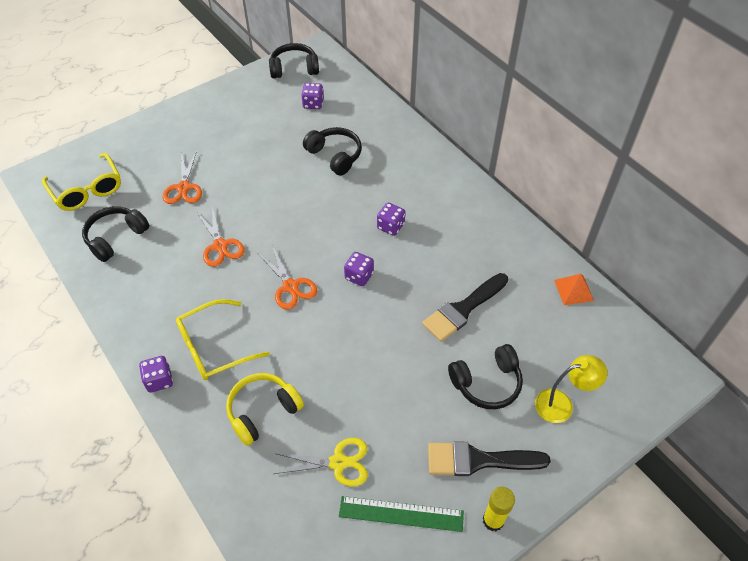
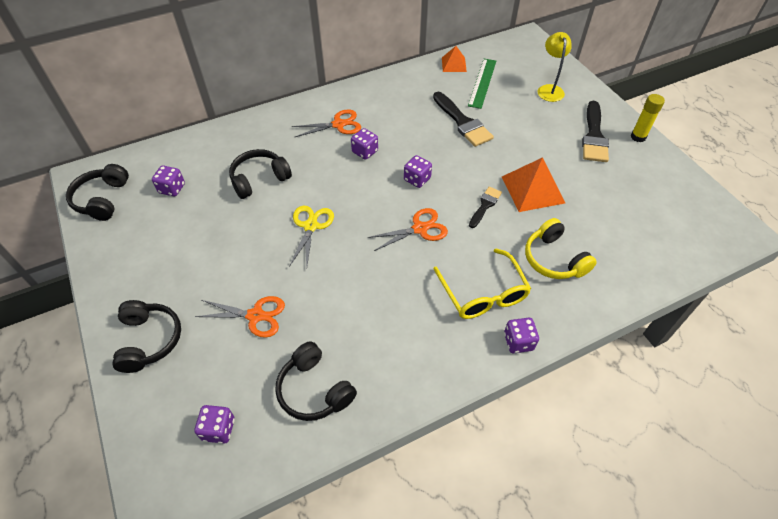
camera: 80 degrees left, 0 degrees up
(87, 190) = (218, 429): yellow glasses -> purple dice
(220, 246) = (354, 283): orange scissors -> orange scissors (338, 124)
(331, 341) = (485, 205): none -> black brush
(338, 462) = (600, 213): yellow scissors -> yellow scissors (310, 226)
(364, 388) = (532, 189): none -> orange pyramid
(401, 514) = (639, 182): green ruler -> green ruler (482, 83)
(487, 383) = (531, 121): black headphones -> black headphones (149, 340)

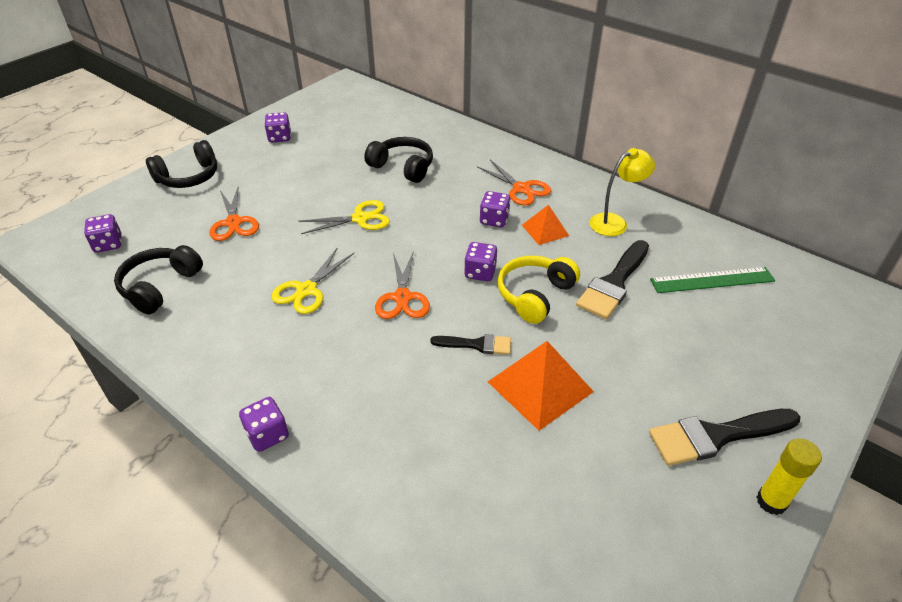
camera: 65 degrees right, 10 degrees down
(102, 199) = (326, 101): black headphones -> none
(172, 188) = (359, 127): purple dice -> purple dice (280, 137)
(380, 283) = (306, 290): none -> yellow scissors
(420, 228) = (402, 297): orange scissors -> orange scissors turned 45 degrees clockwise
(454, 64) = (721, 244): orange pyramid -> orange pyramid (545, 230)
(483, 293) = (329, 381): yellow glasses -> none
(549, 89) = (774, 355): yellow lamp -> yellow lamp (615, 222)
(554, 259) = (422, 441): yellow headphones -> yellow headphones (534, 295)

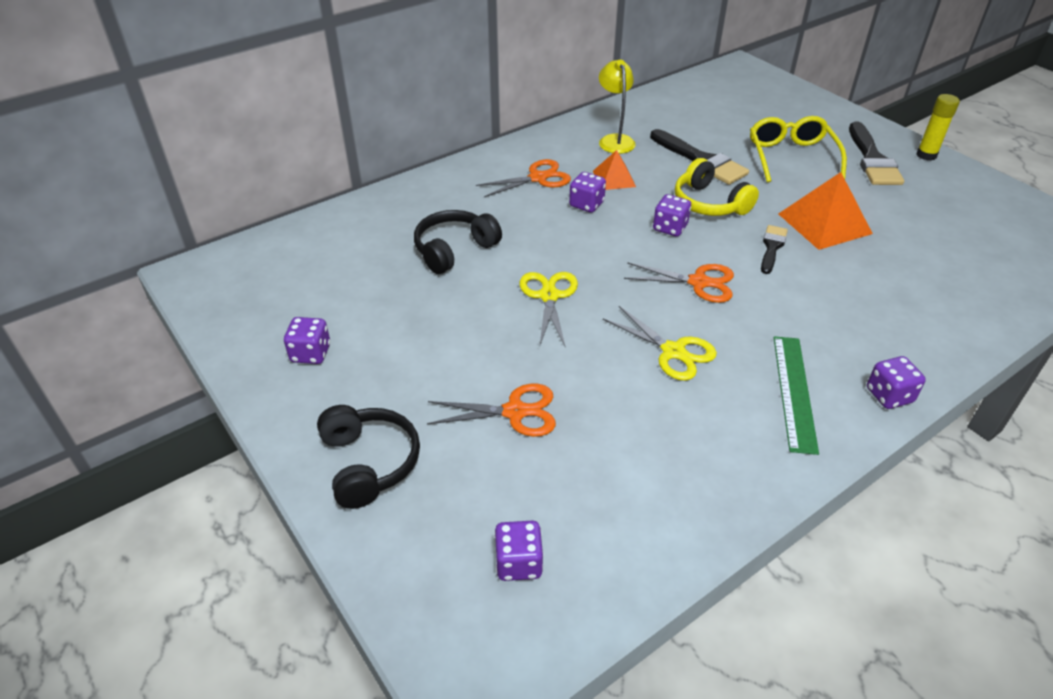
camera: 75 degrees left, 0 degrees up
(160, 286) = (638, 492): black headphones -> none
(669, 355) = (791, 157): none -> yellow glasses
(712, 280) = (706, 117): green ruler -> green ruler (794, 392)

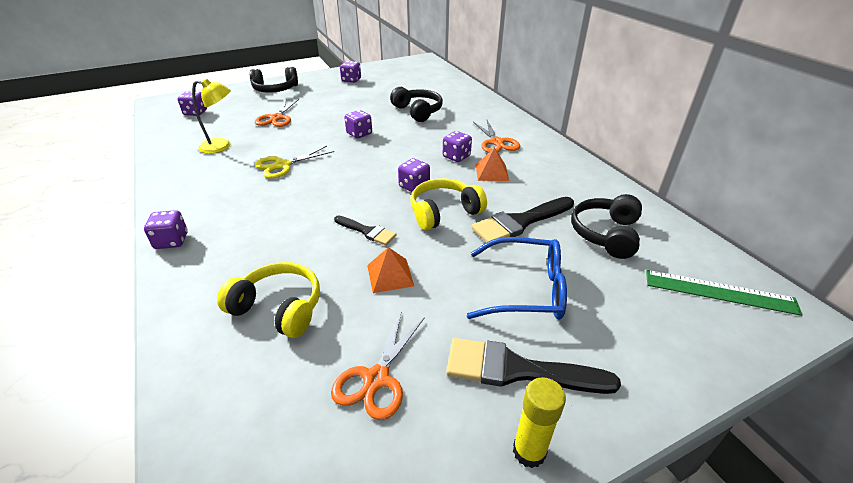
camera: 100 degrees right, 5 degrees down
(549, 296) = (359, 134): yellow scissors -> purple dice
(614, 140) = (558, 181): yellow lamp -> yellow lamp (222, 146)
(693, 121) = (605, 234): none -> black headphones
(698, 282) = (342, 186): orange scissors -> orange scissors (376, 379)
(791, 157) = (526, 289): yellow glasses -> blue glasses
(794, 392) = (213, 201): green ruler -> green ruler (719, 292)
(824, 223) = (390, 275): orange pyramid -> orange pyramid, size x0.59
(911, 278) = (279, 308): none -> yellow headphones

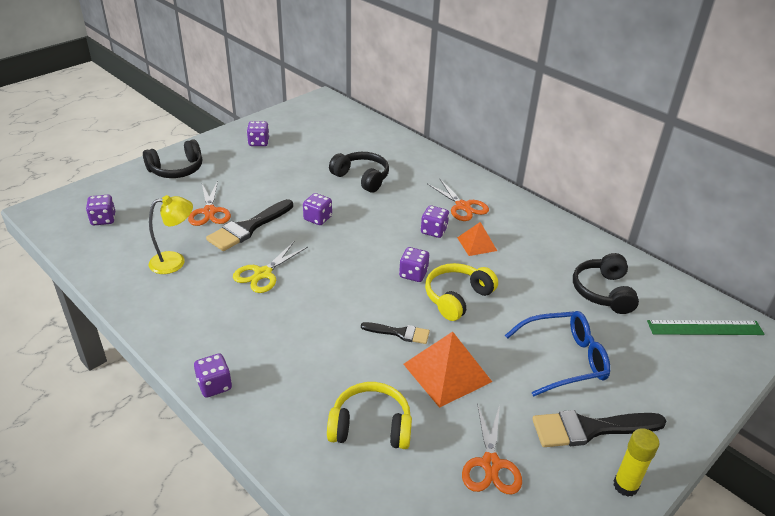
camera: 20 degrees left, 0 degrees up
(390, 275) = (447, 372): orange pyramid -> orange pyramid, size x1.70
(520, 222) = (528, 295): black brush -> black brush (248, 228)

